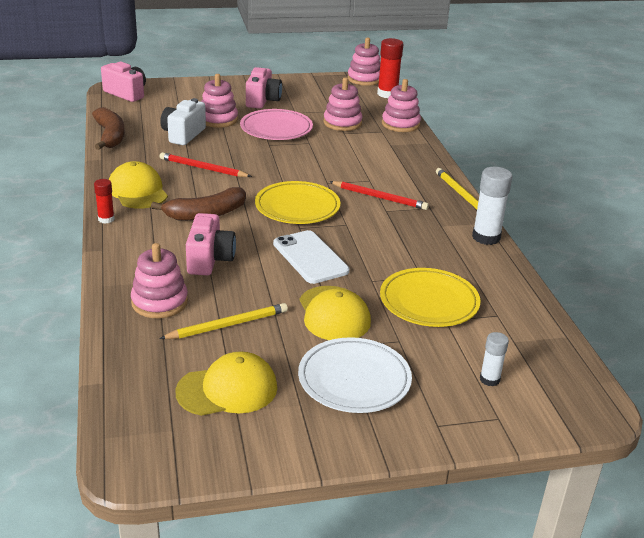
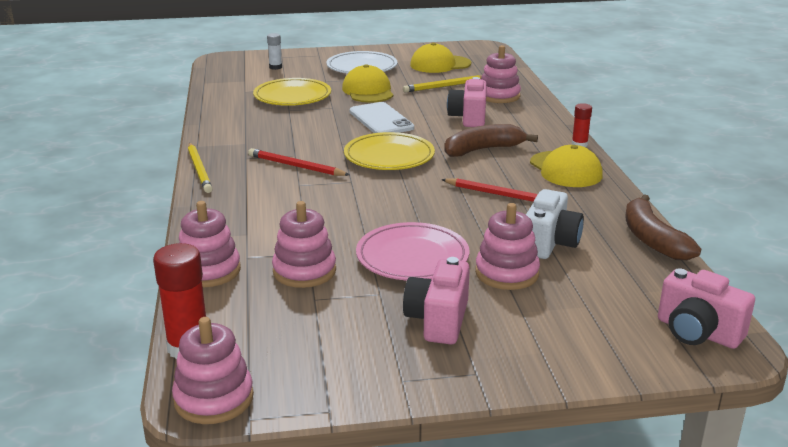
camera: 175 degrees left, 5 degrees down
(486, 237) = (208, 134): white glue stick -> none

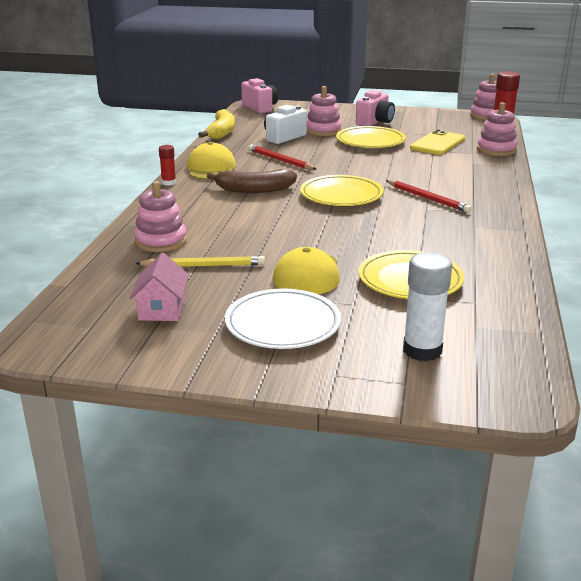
camera: 160 degrees left, 0 degrees up
(199, 170) = (516, 207): yellow pencil -> none
(275, 67) = (422, 350): white glue stick -> white glue stick, size x1.75
(304, 271) = (437, 143): pink stacking toy -> yellow phone
(381, 120) = (321, 231): white phone -> none
(412, 257) = (370, 141): pink plate -> yellow plate
(440, 64) = (162, 309): yellow cap -> pink house
(468, 118) = (229, 220): pink camera -> none
(652, 239) = (222, 132): brown banana -> yellow banana

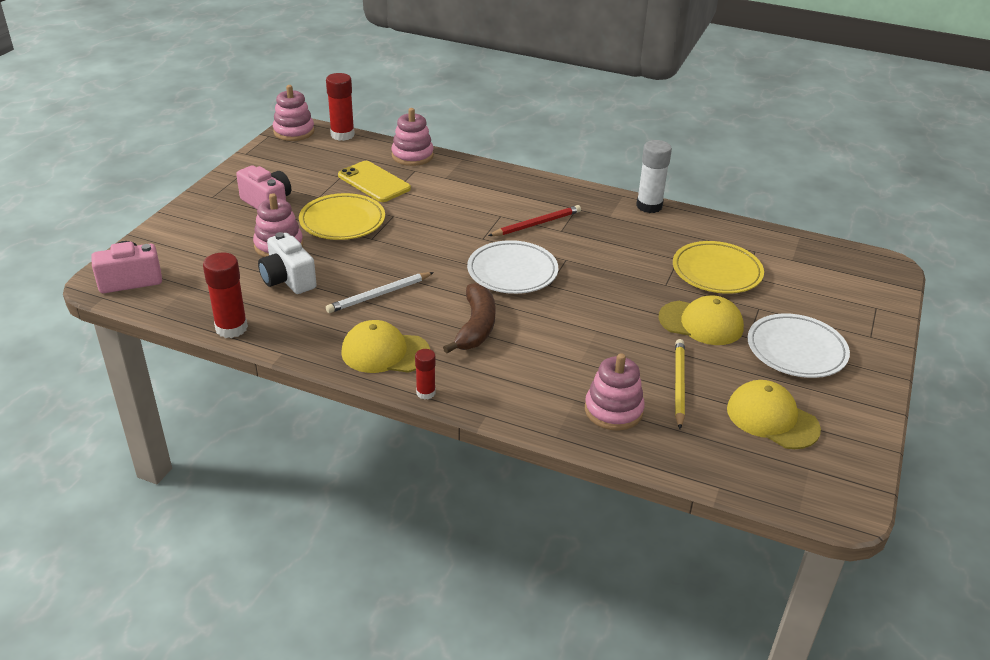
camera: 80 degrees left, 10 degrees up
(162, 309) = (772, 418): pink house -> yellow cap
(222, 132) = (231, 328): yellow banana -> red glue stick
(280, 160) = (379, 295): red pencil -> white pencil
(341, 195) = (512, 271): yellow plate -> white plate
(422, 350) = (831, 290): white glue stick -> white glue stick (649, 206)

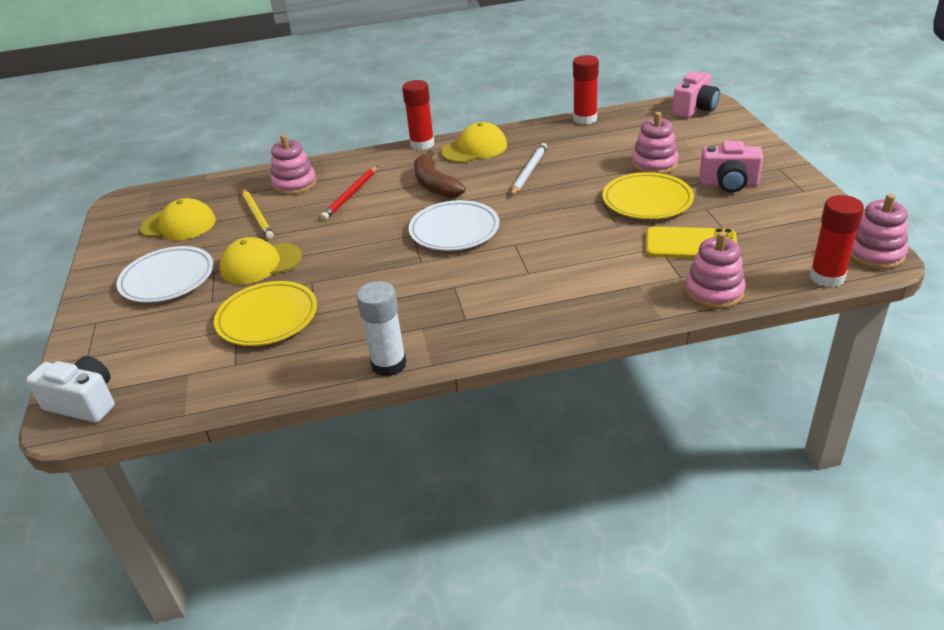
camera: 150 degrees right, 0 degrees up
(288, 280) = (604, 151): white camera -> white camera (84, 403)
(425, 393) = (422, 144): red glue stick -> red glue stick, size x1.75
(536, 224) = (484, 281): red pencil -> red pencil (351, 195)

